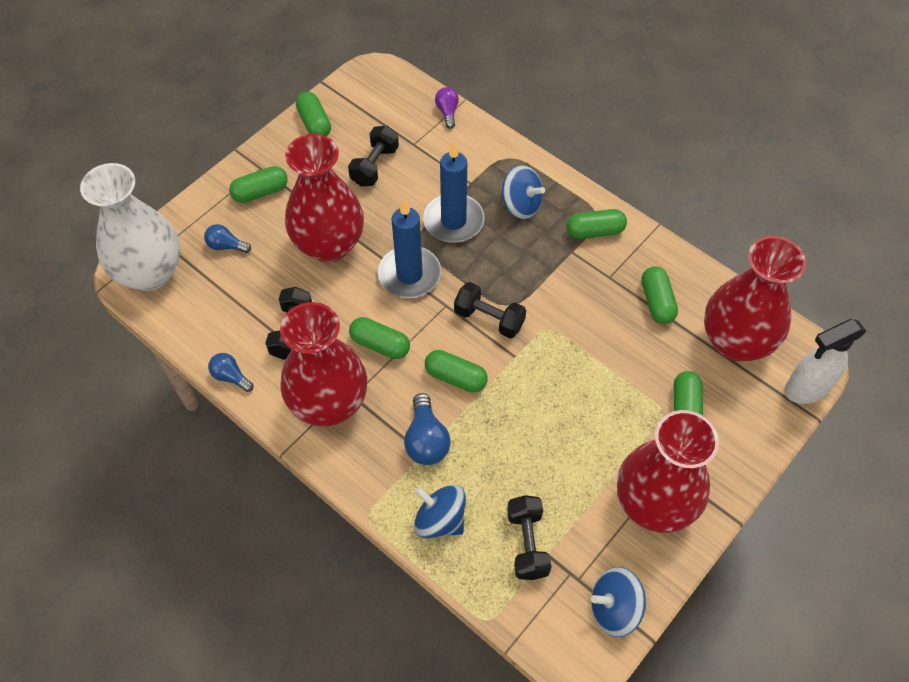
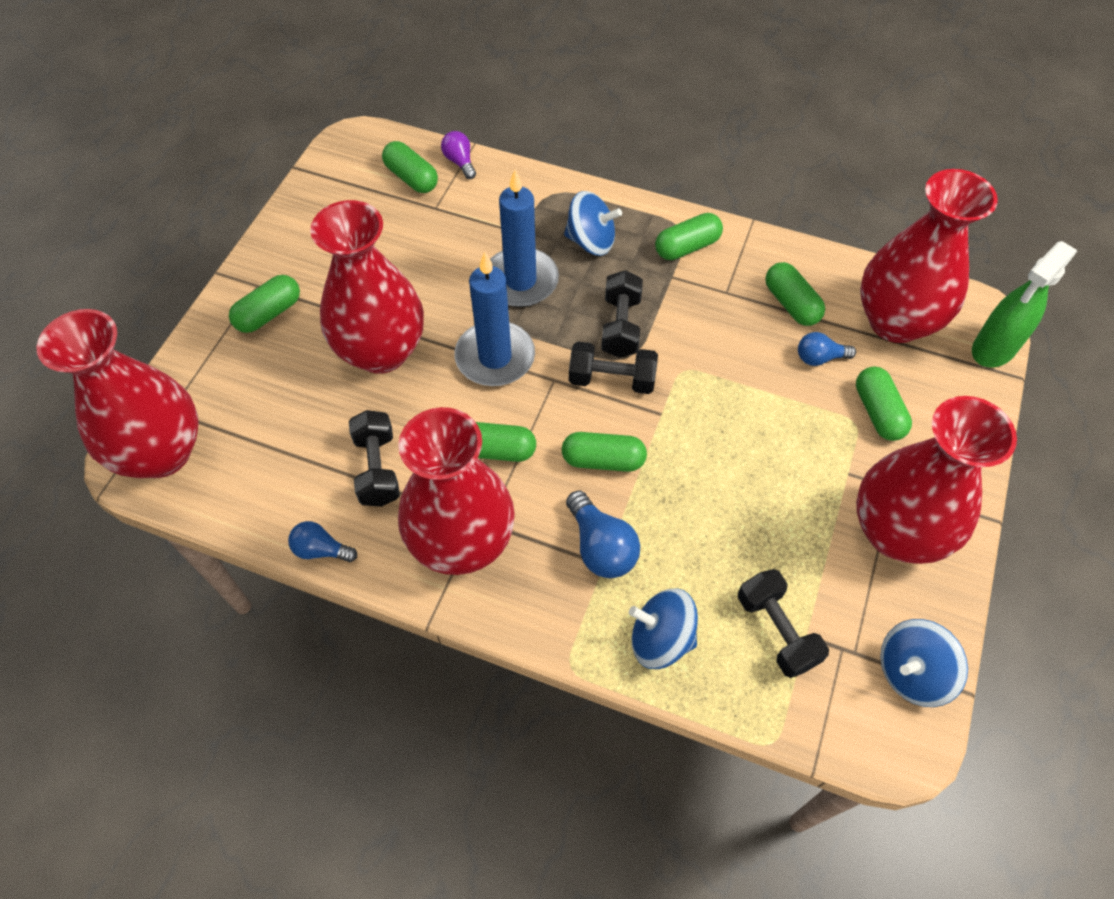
camera: 20 degrees left, 0 degrees up
(150, 273) = (162, 452): white vase -> red vase
(226, 246) = (250, 390): blue light bulb -> blue light bulb (819, 358)
(314, 123) = (304, 216): green capsule -> green capsule (411, 178)
(374, 166) = (399, 244): black dumbbell -> black dumbbell (620, 326)
(806, 389) = (993, 349): white spray bottle -> green spray bottle

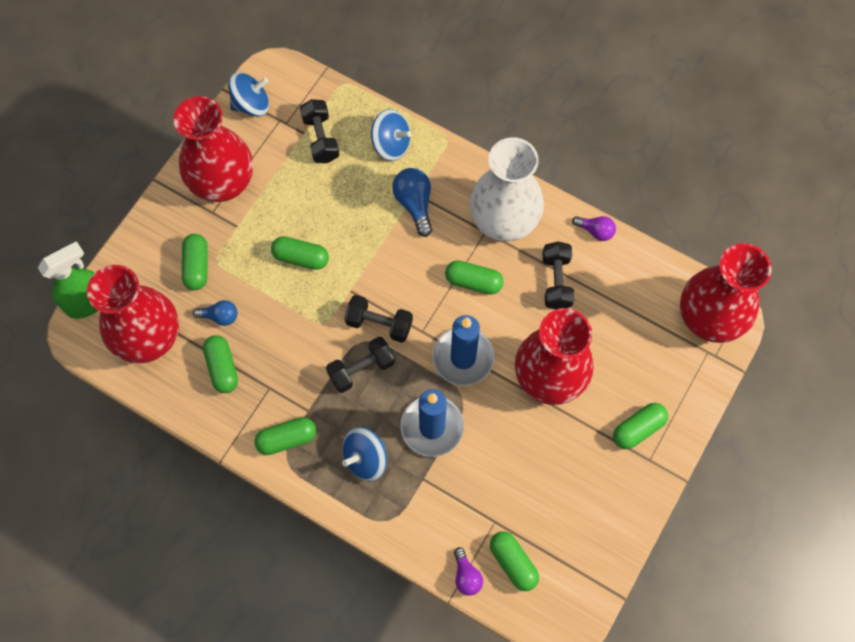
camera: 170 degrees left, 10 degrees up
(321, 550) = (595, 231): blue light bulb -> purple light bulb
(462, 542) = (503, 221): red vase -> white vase
(591, 241) = (365, 459): blue spinning top -> blue spinning top turned 60 degrees counterclockwise
(603, 460) = (400, 262): green capsule -> green capsule (301, 258)
(620, 326) = (361, 369): black dumbbell -> black dumbbell turned 45 degrees clockwise

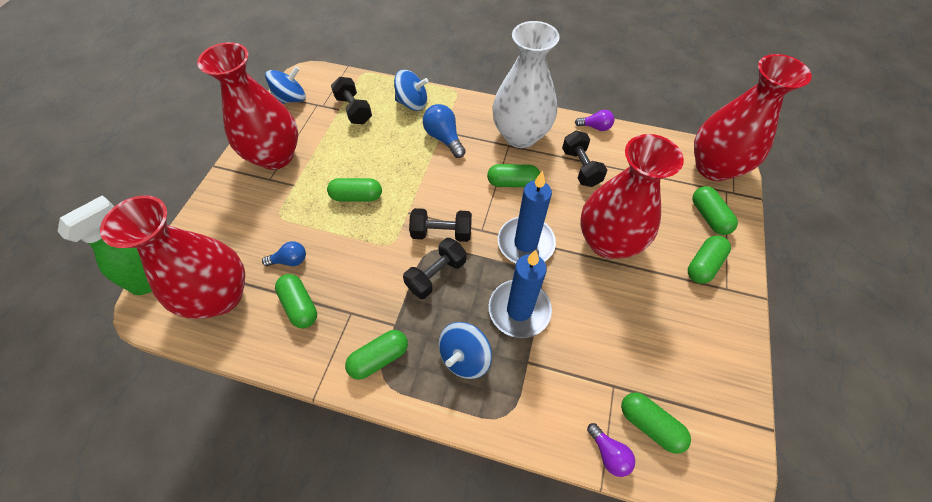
camera: 15 degrees left, 10 degrees down
(197, 266) = (261, 224): green capsule -> green capsule (708, 216)

